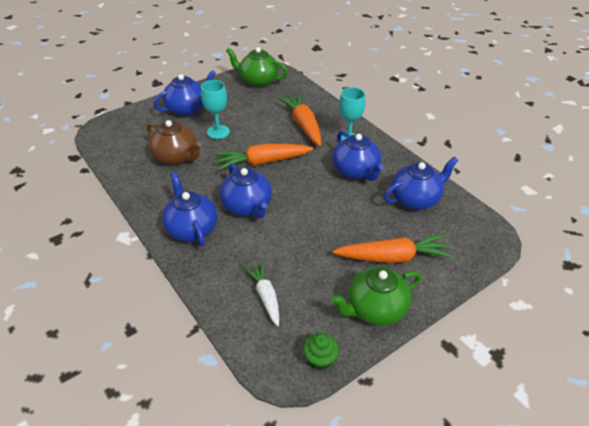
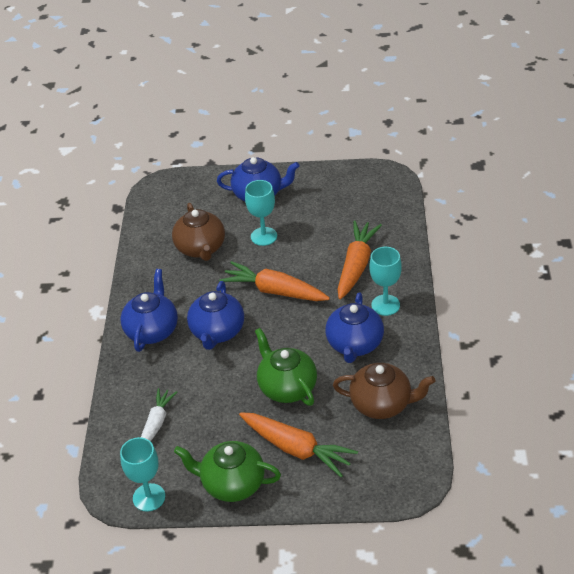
camera: 40 degrees right, 0 degrees up
(258, 81) = (363, 188): green teapot -> green teapot (287, 387)
(320, 359) = (149, 497): green cupcake -> turquoise goblet
(415, 199) = (382, 404): blue teapot -> brown teapot

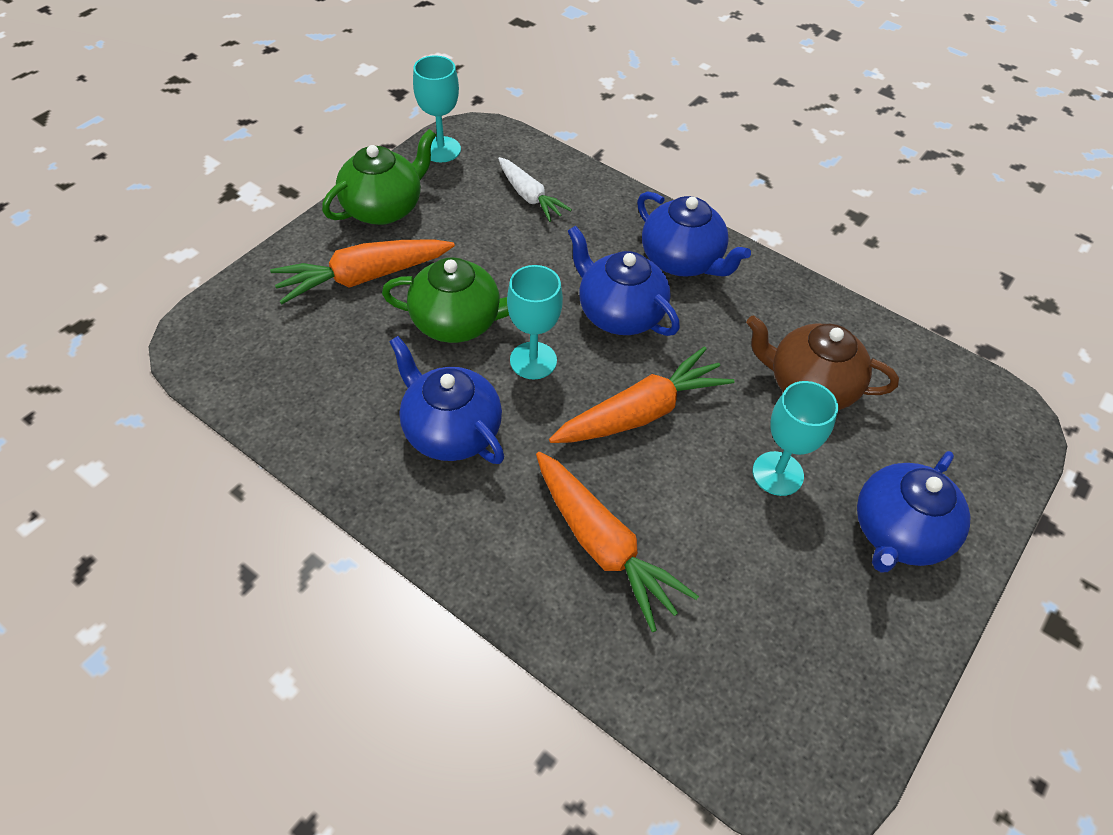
camera: 120 degrees right, 10 degrees up
(382, 404) = (328, 390): brown teapot -> none
(385, 305) = (484, 520): turquoise goblet -> turquoise goblet (533, 360)

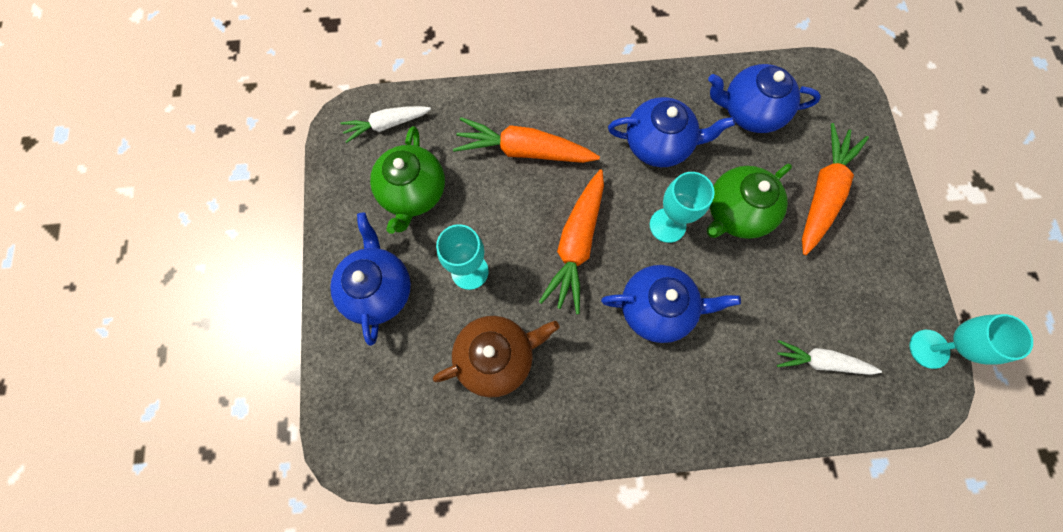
camera: 140 degrees right, 20 degrees up
(384, 208) = (886, 256): green teapot -> green teapot (413, 193)
(682, 260) = (664, 398): blue teapot -> blue teapot (750, 112)
(753, 731) = (386, 125): none -> white carrot

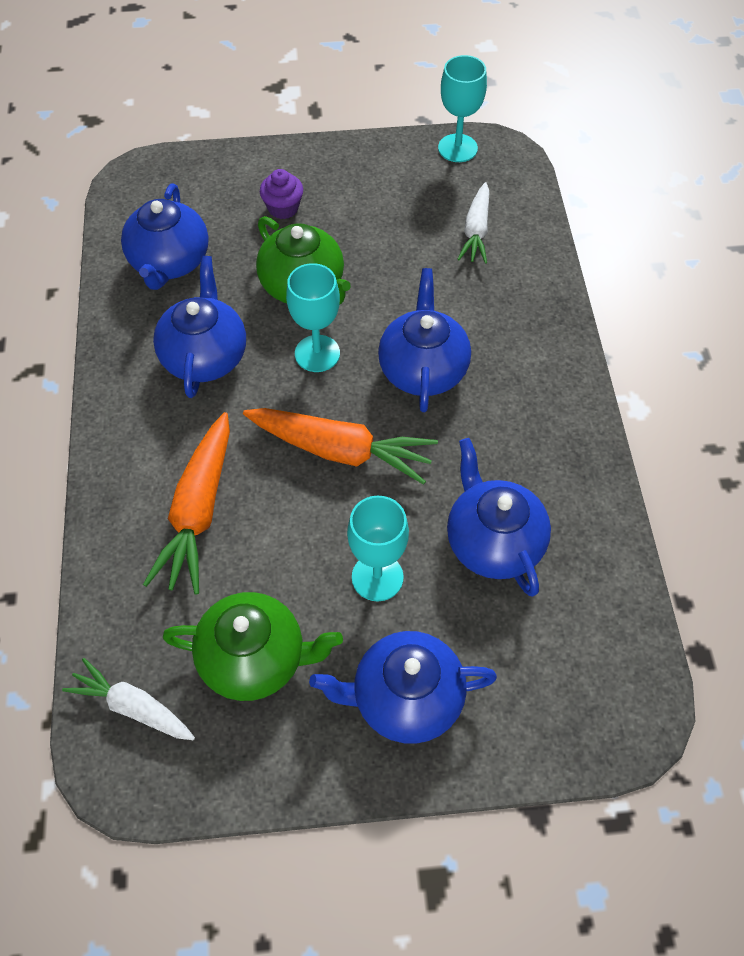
camera: 90 degrees left, 15 degrees down
(386, 125) = (133, 706): white carrot -> white carrot turned 135 degrees clockwise
(496, 357) = (493, 542): brown teapot -> blue teapot
(823, 193) = (283, 208): orange carrot -> purple cupcake

